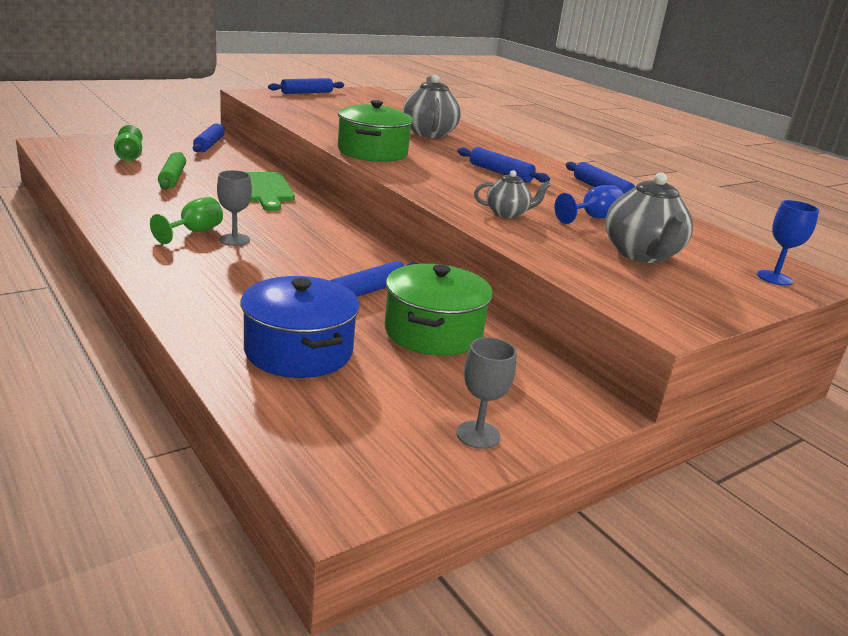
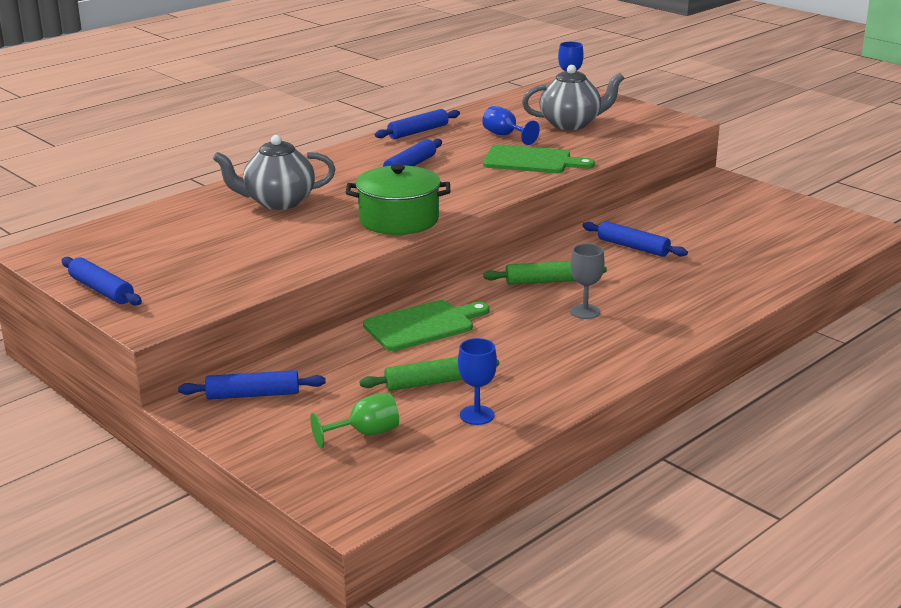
camera: 95 degrees left, 0 degrees up
(111, 181) = (477, 415): none -> blue goblet
(194, 232) = (586, 333): green goblet -> none
(299, 351) = (750, 257): blue pot -> none
(310, 238) = (544, 281): none -> green rolling pin
(433, 332) = (674, 221): green pot -> none
(478, 435) = (781, 204): grey goblet -> none
(507, 214) = (531, 161): grey teapot -> green cutting board

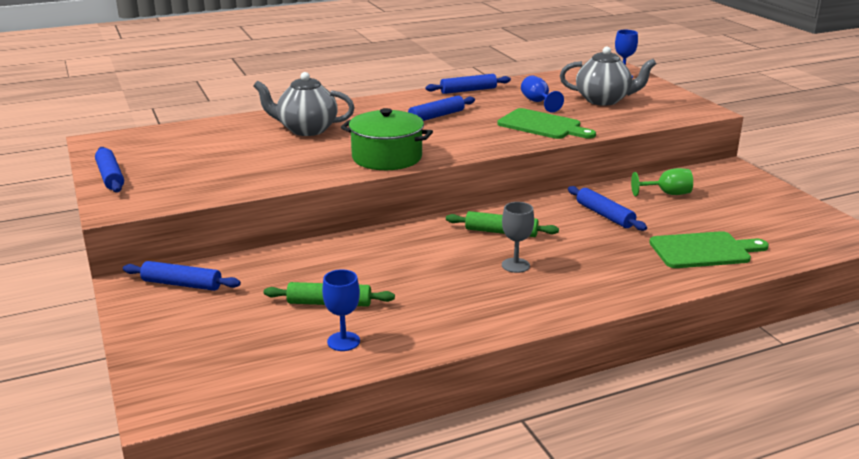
camera: 20 degrees right, 0 degrees up
(365, 433) = (237, 337): green goblet -> green goblet (667, 194)
(423, 325) = (366, 251): green cutting board -> green cutting board (704, 250)

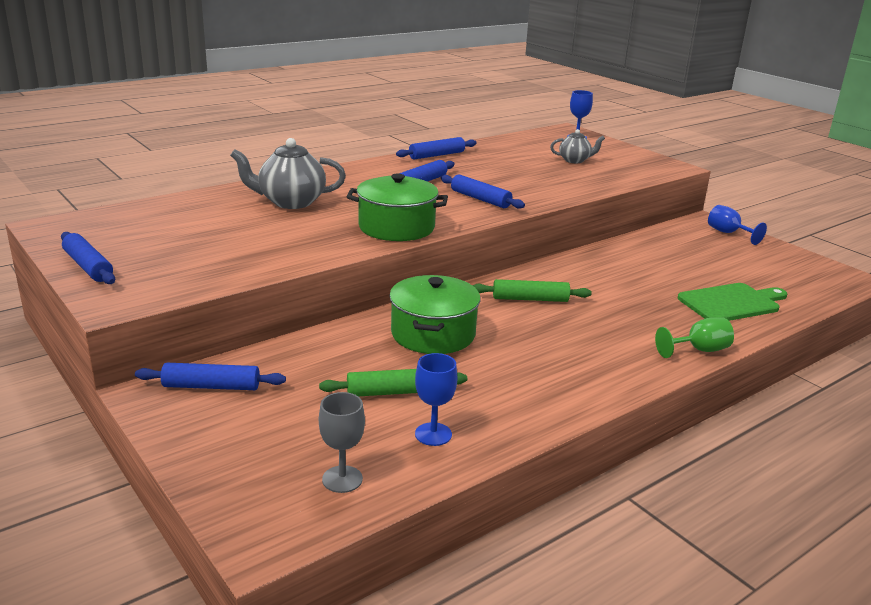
camera: 15 degrees left, 0 degrees up
(392, 256) = (433, 334): none -> green pot
(515, 265) = (565, 333): grey goblet -> grey goblet (342, 479)
(538, 102) = (513, 165): blue goblet -> blue goblet (728, 233)
(542, 125) = (533, 187): green cutting board -> none
(604, 100) = (575, 160): grey teapot -> grey teapot, size x0.58
(605, 215) = (620, 274): blue rolling pin -> blue rolling pin (480, 199)
(667, 194) = (664, 249): green goblet -> green goblet (699, 350)

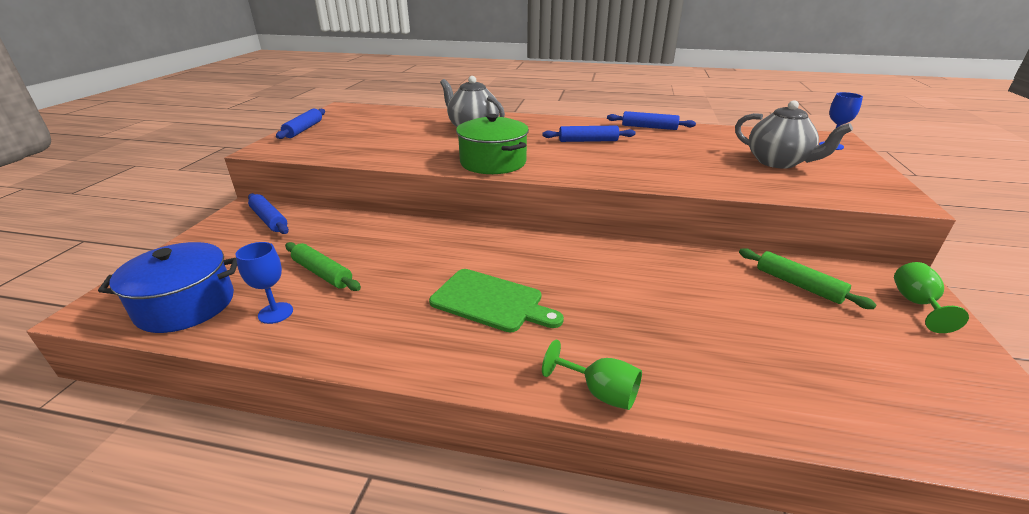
camera: 50 degrees right, 5 degrees up
(342, 479) = (186, 305): grey goblet -> blue pot
(433, 334) = (427, 251): green pot -> none
(480, 199) = (604, 164): blue rolling pin -> none
(530, 299) = (547, 262): green rolling pin -> green rolling pin (798, 284)
(575, 160) = (778, 162): grey teapot -> grey teapot, size x1.72
(728, 233) = (916, 304): blue goblet -> green goblet
(732, 303) = (751, 373): green cutting board -> green cutting board (491, 301)

